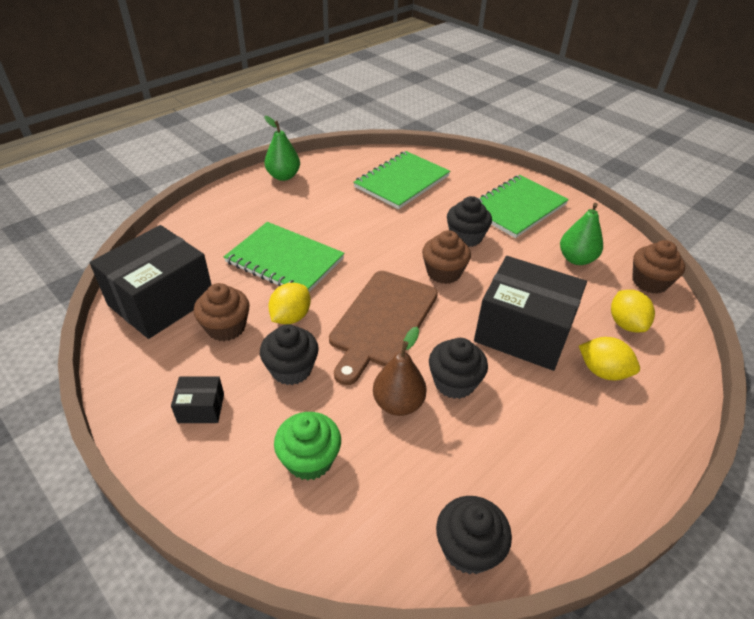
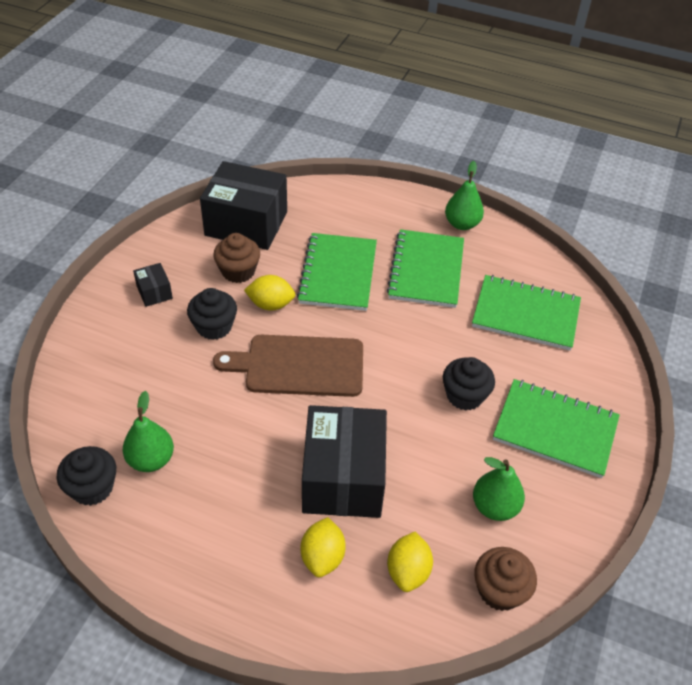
camera: 65 degrees right, 5 degrees up
(309, 459) = (134, 369): green cupcake -> none
(320, 211) = (426, 270): none -> green notebook
(398, 403) = (209, 406): brown pear -> none
(443, 272) = (394, 392): brown cupcake -> none
(449, 476) = (151, 460): none -> green pear
(454, 382) = (250, 438): black cupcake -> none
(626, 324) = (408, 571): yellow lemon -> yellow lemon turned 45 degrees counterclockwise

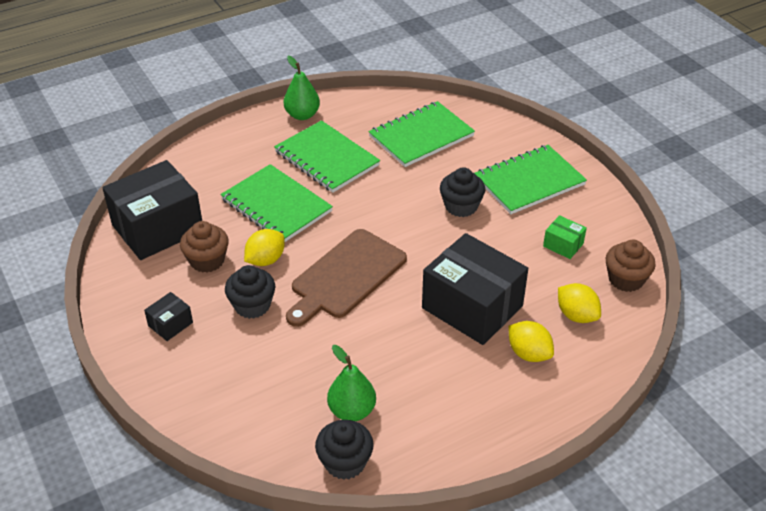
camera: 50 degrees left, 5 degrees down
(154, 292) = (170, 324): black box -> black box turned 60 degrees counterclockwise
(494, 507) = (563, 245): green pear -> green box

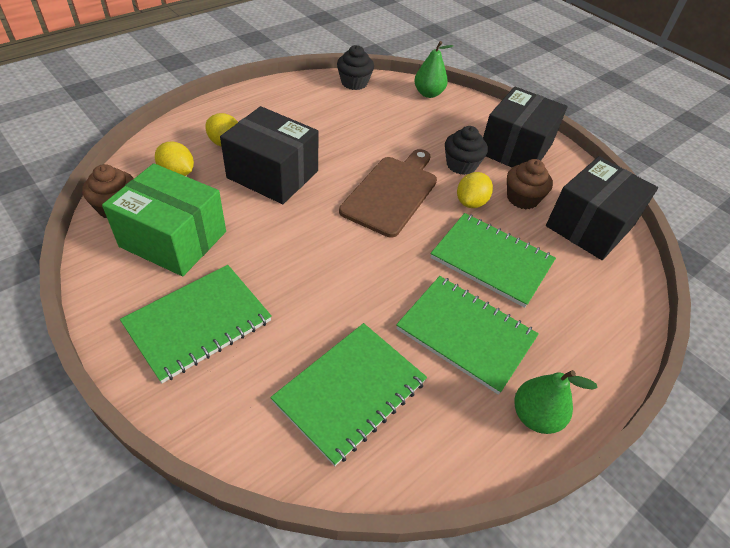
camera: 165 degrees right, 5 degrees up
(170, 324) = (515, 149): black box -> black box, size x2.31
(352, 411) = (357, 106): green pear -> green pear (428, 94)
(461, 206) = (287, 277): black cupcake -> none
(563, 245) = (173, 239): green box -> green box, size x2.31

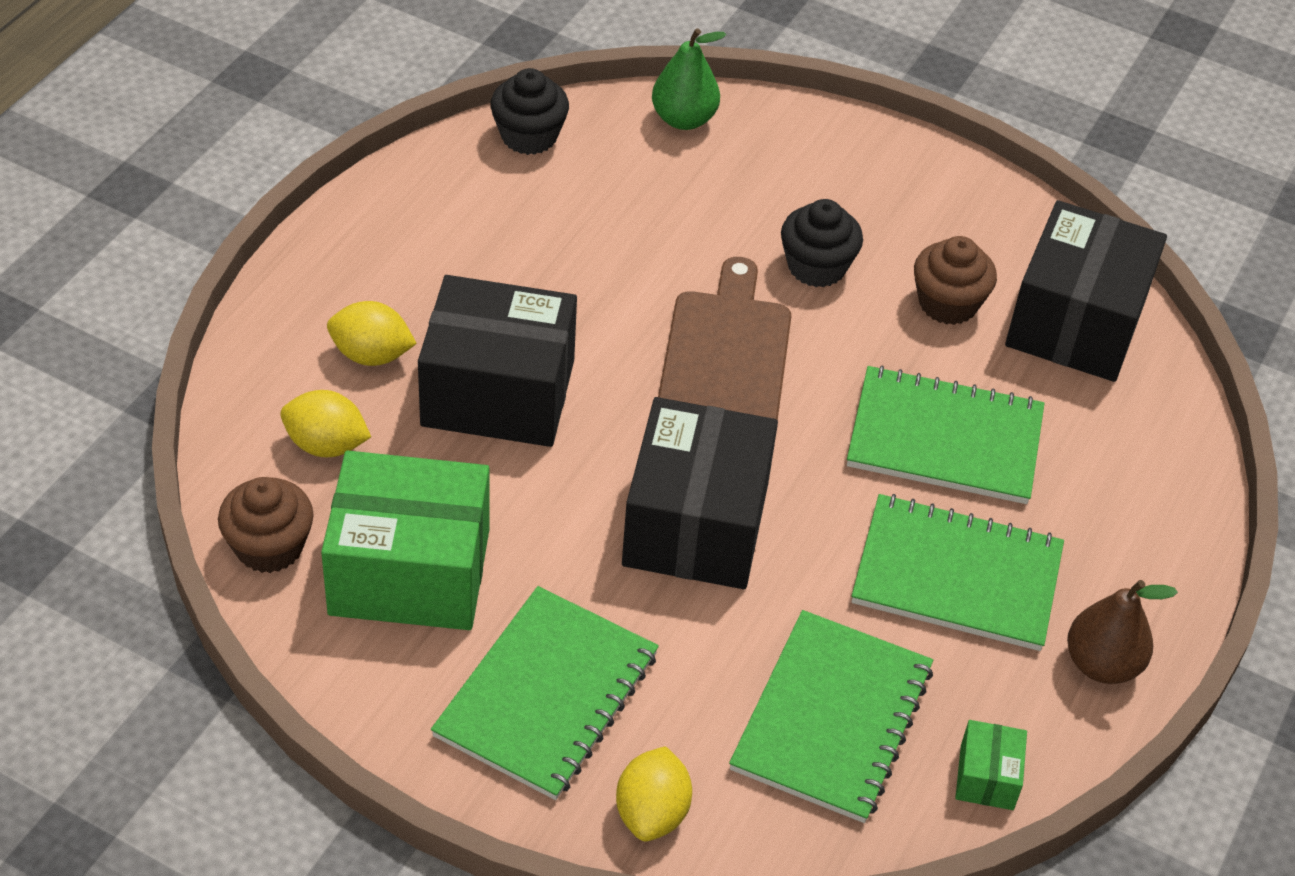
camera: 20 degrees left, 0 degrees up
(429, 464) = (986, 777): none -> green box
(471, 202) = (866, 339): yellow lemon -> yellow lemon (652, 813)
(515, 149) = (896, 200): black box -> black box (696, 524)
(535, 416) = (1102, 664): green pear -> brown pear

